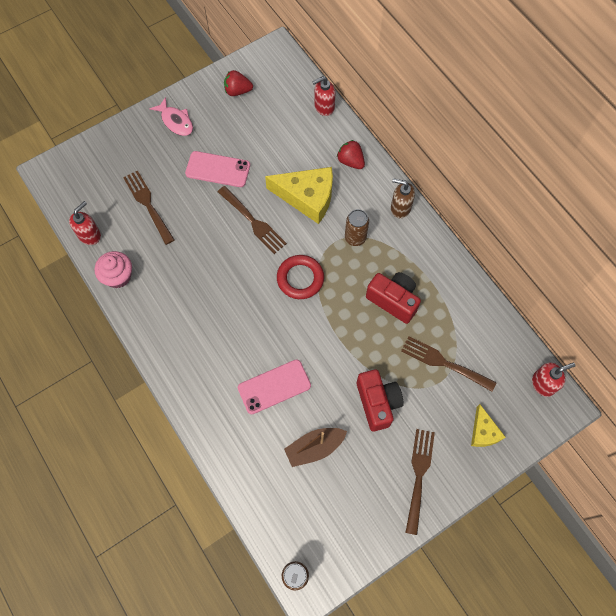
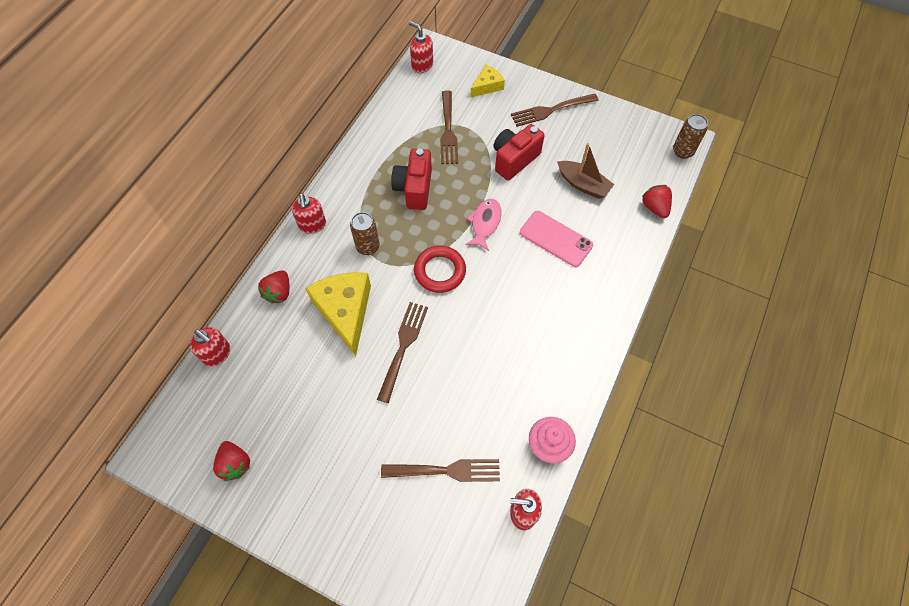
camera: 120 degrees left, 5 degrees down
(148, 204) = (446, 471): brown fork -> brown fork turned 120 degrees counterclockwise
(176, 121) = (316, 513): pink fish -> pink fish (485, 223)
(218, 169) = (359, 421): pink phone -> none
(252, 497) = (654, 207): none -> red strawberry
(400, 208) = (312, 225): brown soap dispenser -> red soap dispenser

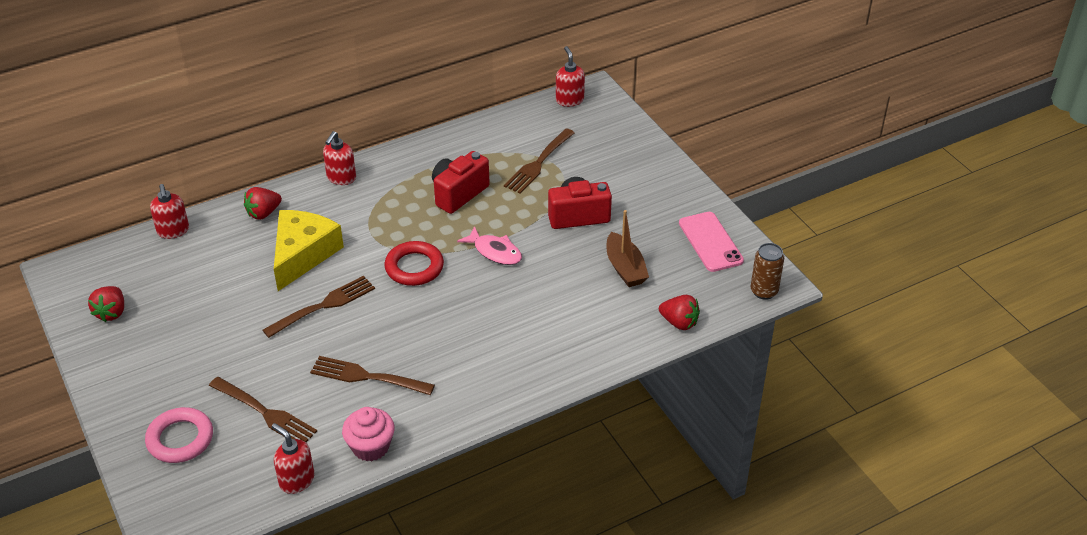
camera: 35 degrees right, 20 degrees down
(368, 247) = (371, 217): brown can -> none
(402, 540) = (180, 439): none -> pink ring
(485, 223) = (495, 252): pink fish -> pink fish turned 75 degrees clockwise
(487, 86) = (616, 144): yellow cheese -> none
(551, 110) = (659, 193): brown fork -> brown fork (367, 376)
(556, 239) = (549, 297): pink phone -> pink phone (710, 242)
(654, 207) = (679, 322): red strawberry -> red strawberry turned 105 degrees clockwise

